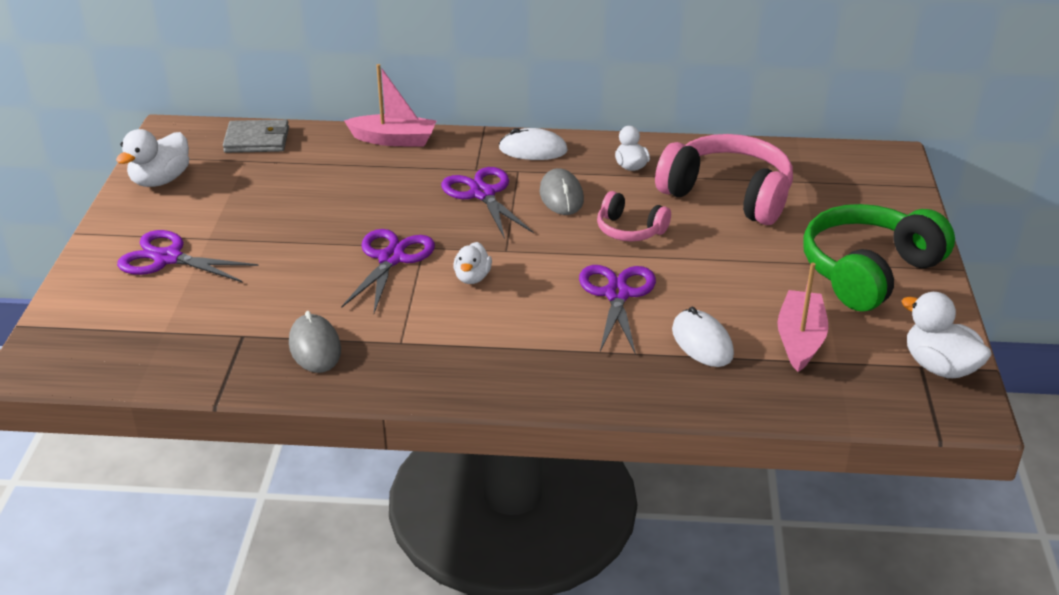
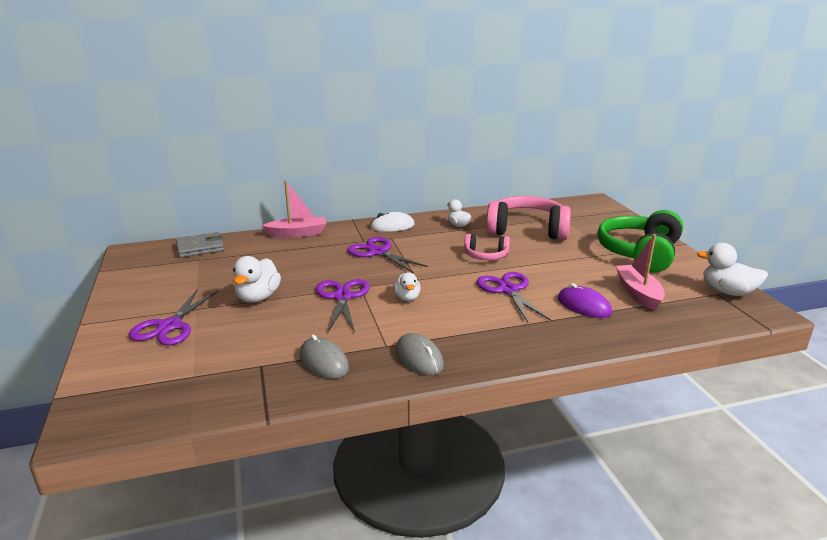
camera: 20 degrees left, 10 degrees down
(160, 180) = (138, 280): white duck -> white duck (258, 297)
(167, 258) = (169, 326): purple scissors -> purple scissors turned 75 degrees counterclockwise
(561, 196) = (429, 246): grey mouse -> grey mouse (419, 358)
(702, 342) = (584, 306): white mouse -> purple mouse

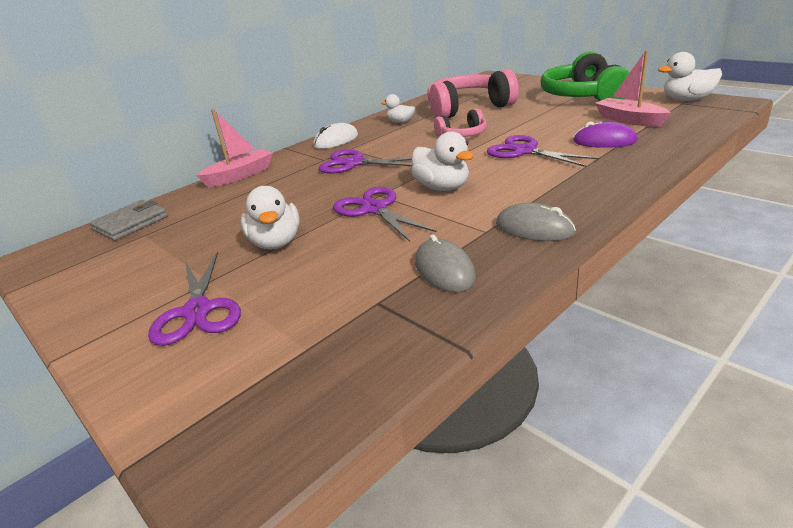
camera: 25 degrees left, 5 degrees up
(323, 362) = (444, 270): grey mouse -> grey mouse turned 45 degrees clockwise
(407, 298) = (442, 187): white duck -> white duck, size x1.59

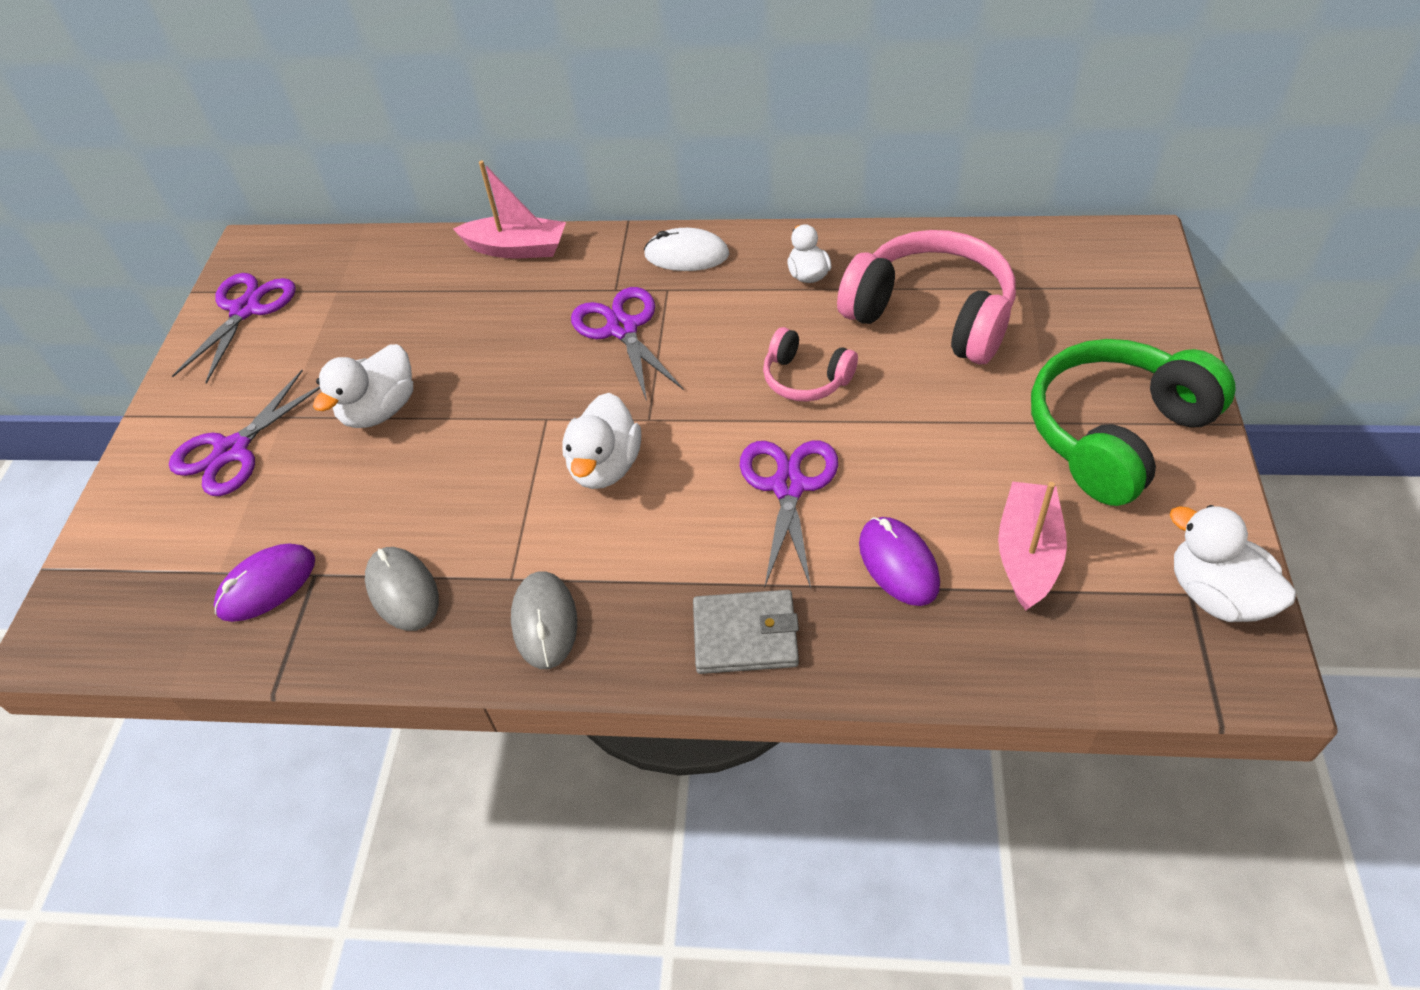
camera: 50 degrees right, 20 degrees up
(130, 223) = (352, 258): grey wallet -> grey wallet (745, 635)
(356, 327) = (267, 585): none -> purple mouse
(374, 209) = (505, 439): purple scissors -> purple scissors (246, 309)
(444, 270) = (402, 591): grey mouse -> grey mouse turned 60 degrees counterclockwise

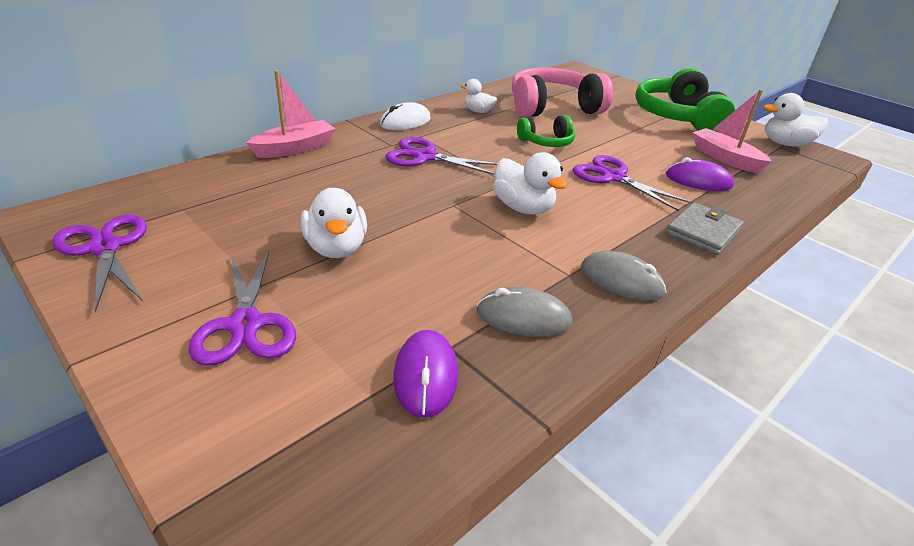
camera: 55 degrees left, 15 degrees down
(805, 378) = (546, 142): pink headphones -> green headphones

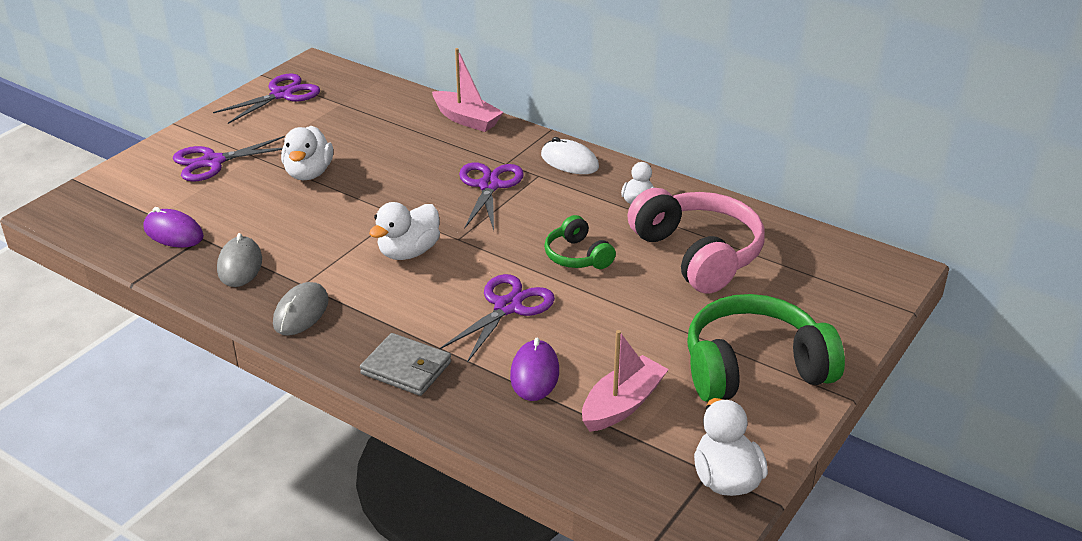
camera: 80 degrees right, 0 degrees up
(336, 248) = (309, 173): white duck -> white duck turned 60 degrees counterclockwise
(426, 376) = (173, 233): purple mouse -> purple mouse turned 45 degrees clockwise

